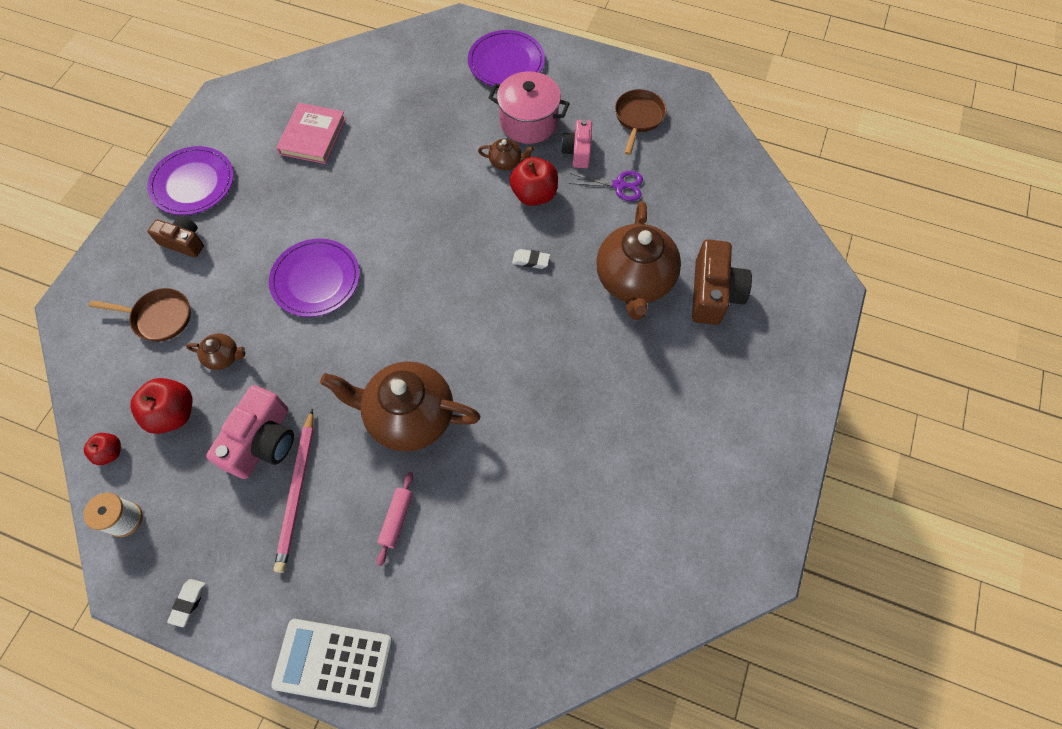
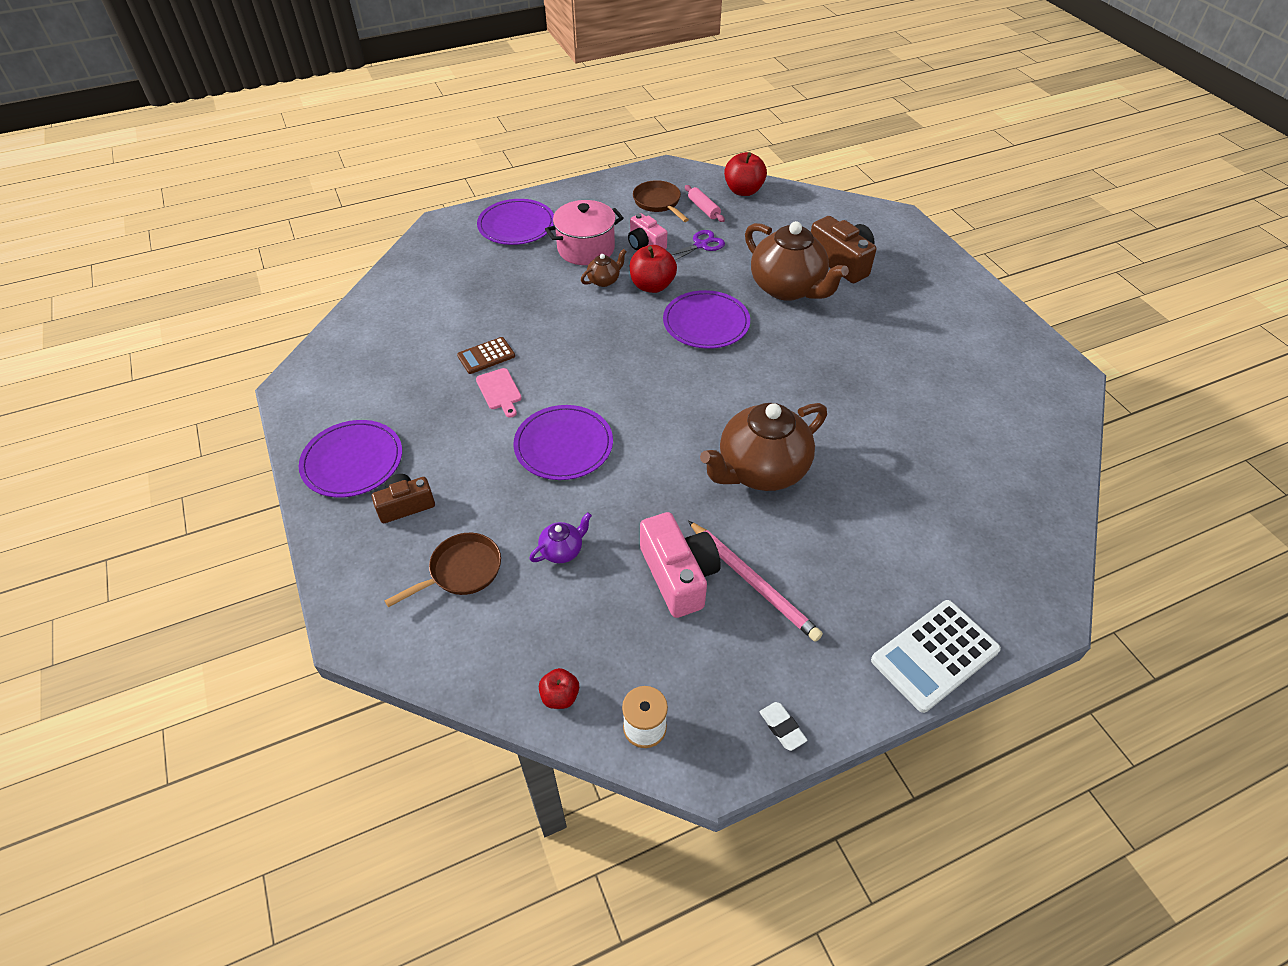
camera: 45 degrees left, 15 degrees down
(173, 414) = (576, 622): red apple -> red apple (743, 191)
(224, 357) = (562, 550): brown teapot -> purple teapot
(313, 136) = (421, 360): pink book -> none
(329, 201) = (499, 391): none -> pink cutting board
(354, 165) = (486, 356): none -> brown calculator
(396, 519) = (844, 534): pink rolling pin -> pink rolling pin (703, 208)
(531, 260) = (706, 323): white eraser -> purple plate

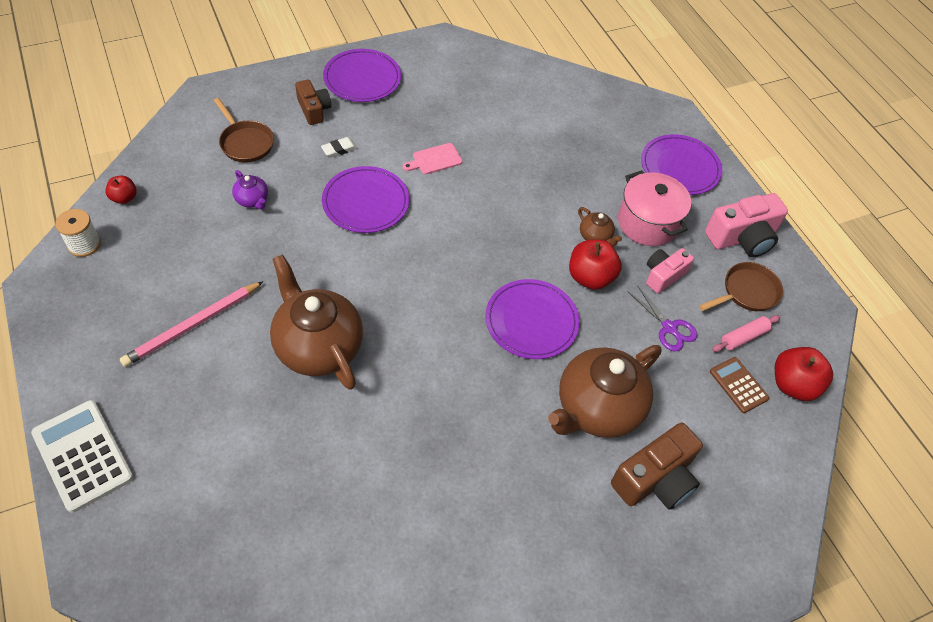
camera: 85 degrees right, 5 degrees up
(486, 356) = (480, 150): brown calculator -> brown calculator (738, 385)
(678, 575) = (212, 274): pink camera -> pink camera (742, 238)
(782, 727) = (55, 329): white eraser -> white eraser (339, 149)

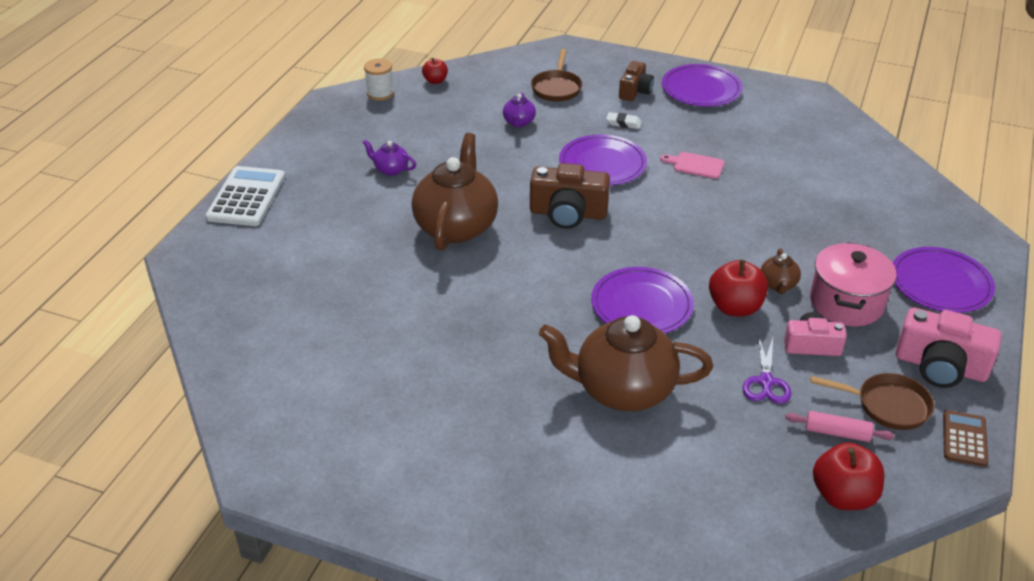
camera: 50 degrees right, 15 degrees down
(193, 326) = (391, 169): pink pencil -> purple teapot
(655, 479) = (612, 464): brown camera -> brown camera (568, 213)
(738, 385) = (782, 460): brown calculator -> brown calculator (964, 439)

